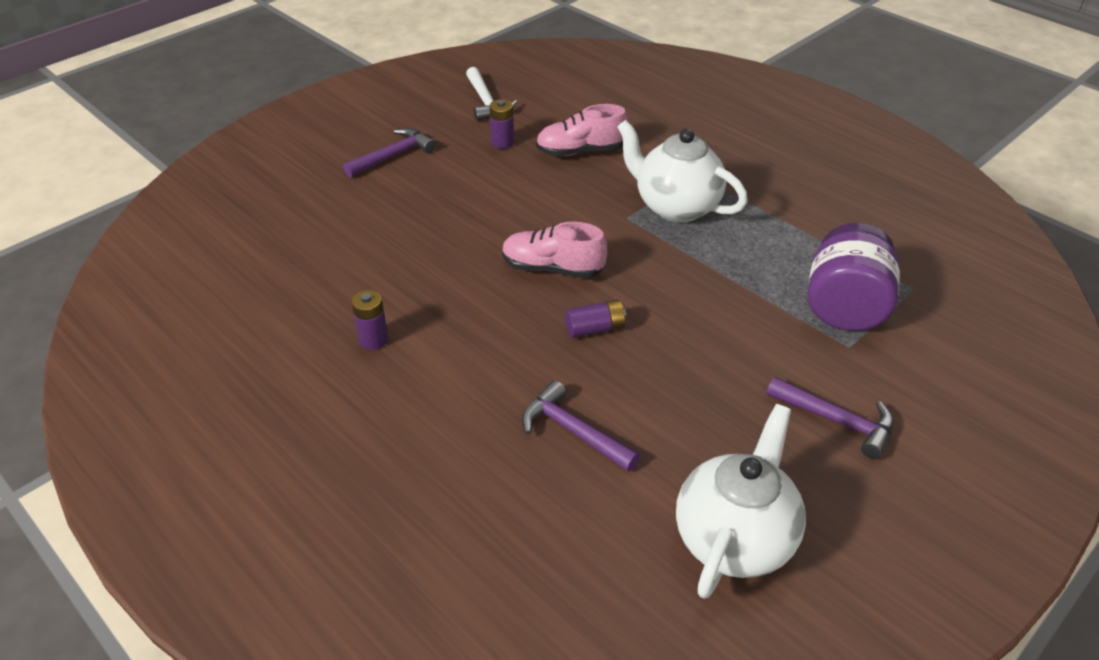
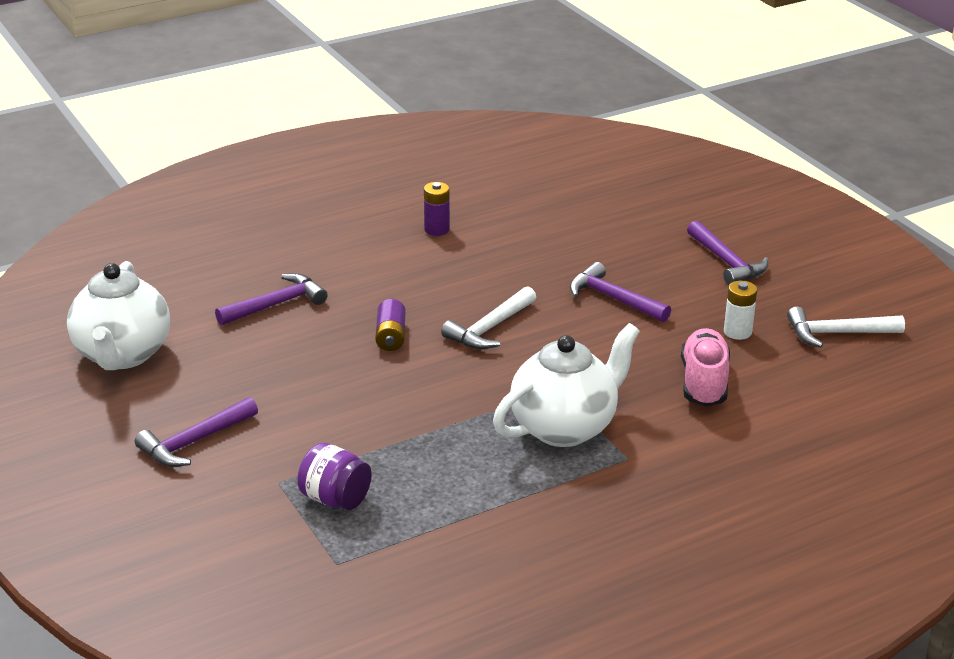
camera: 105 degrees right, 10 degrees down
(475, 206) = (614, 299): none -> purple hammer
(502, 143) = (737, 332): purple battery -> white battery
(552, 268) = (490, 328): pink shoe -> white hammer
(734, 539) = (123, 355): white teapot -> white teapot turned 45 degrees clockwise
(845, 307) = (335, 499): purple jar -> purple jar, size x0.60

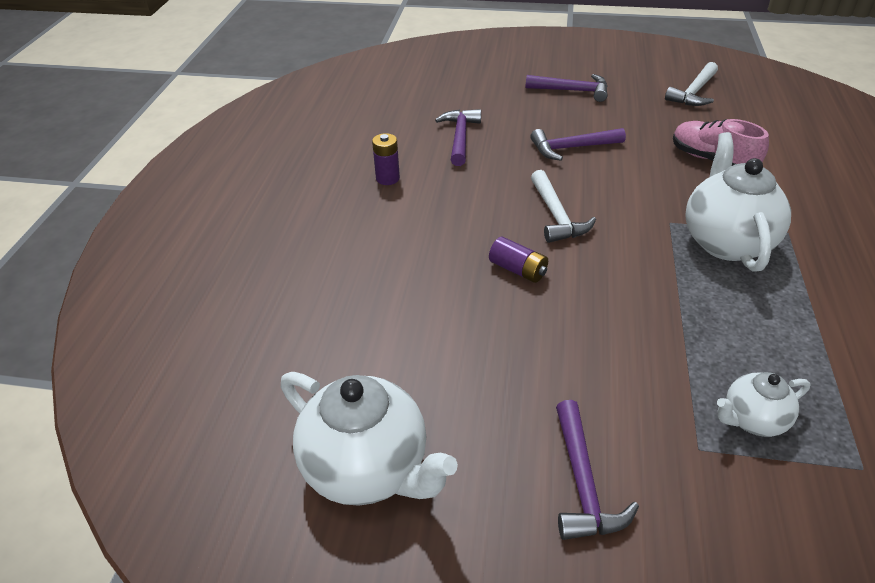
camera: 50 degrees left, 10 degrees up
(276, 305) = (397, 313): purple hammer -> purple hammer (460, 137)
(335, 499) = (752, 420): purple jar -> white teapot
(737, 332) = (660, 122): white battery -> none

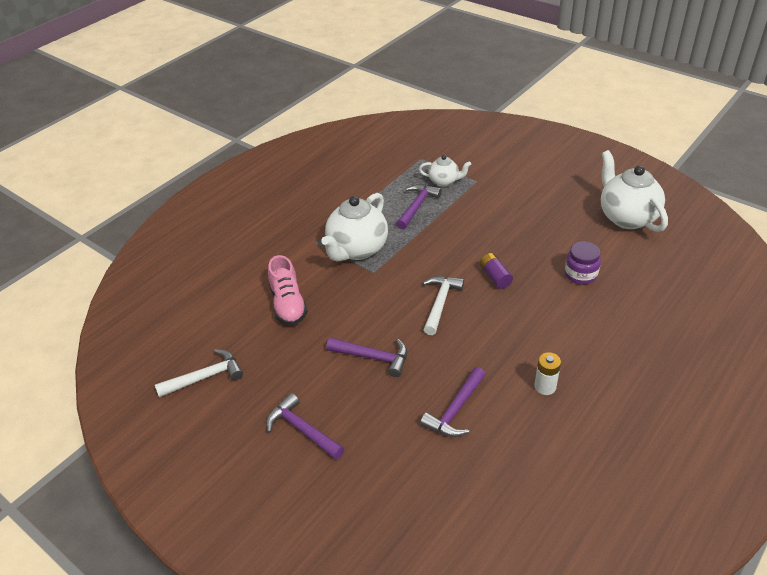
camera: 150 degrees left, 0 degrees up
(387, 178) = (545, 387): purple battery -> white battery
(404, 316) = (580, 274): none -> purple jar
(582, 482) = (534, 186): purple hammer -> purple hammer (417, 206)

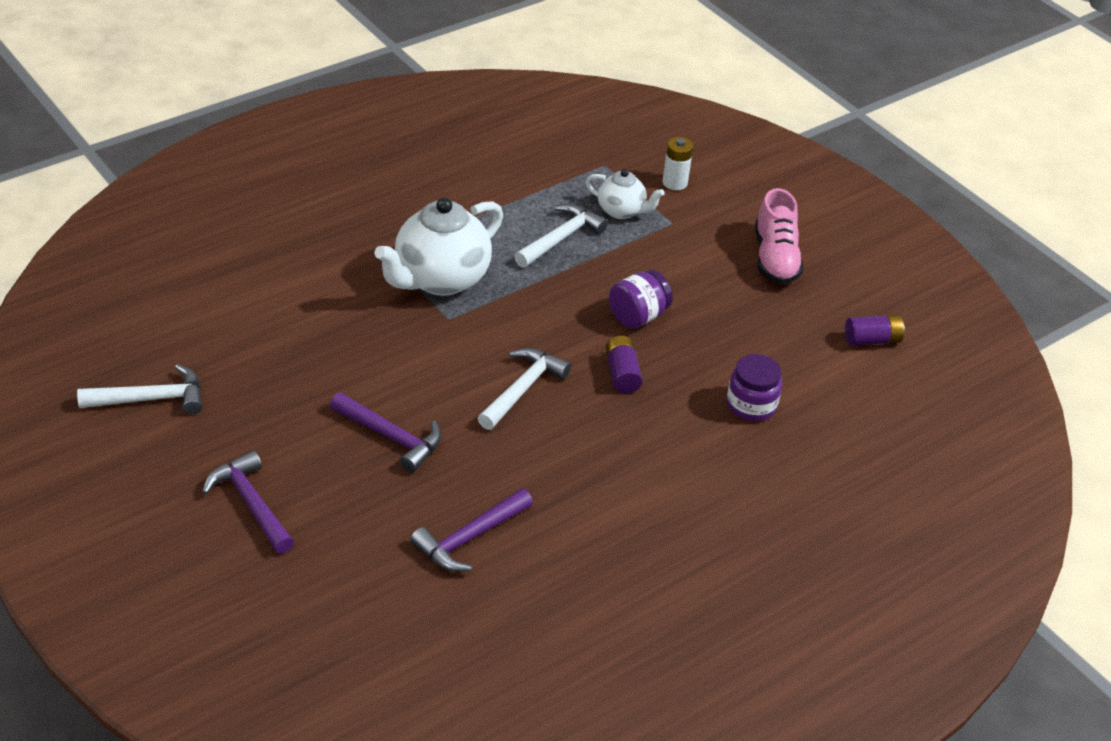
camera: 10 degrees right, 0 degrees up
(288, 304) = (306, 331): pink shoe -> pink shoe (775, 258)
(417, 206) = (561, 238): purple hammer -> white hammer
(486, 240) = (638, 316): none -> purple jar
(545, 387) = (611, 543): white battery -> white battery (675, 183)
(626, 217) = (872, 340): white teapot -> purple battery

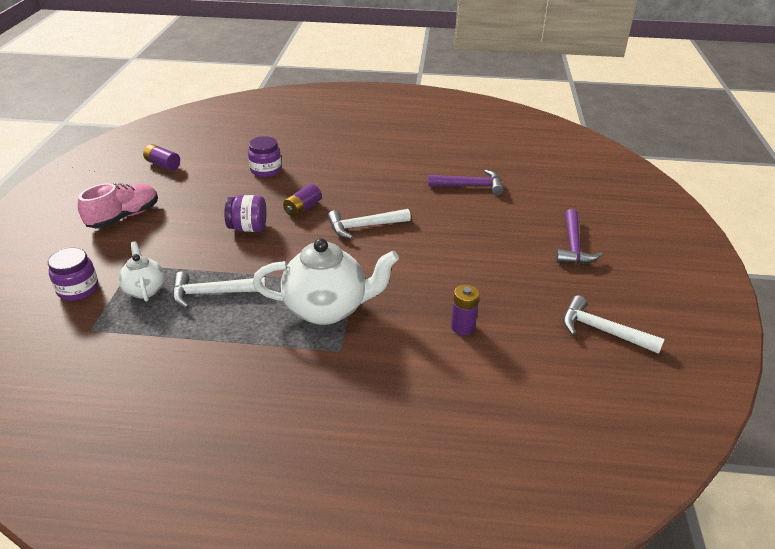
camera: 135 degrees left, 5 degrees down
(296, 329) = (463, 327): none -> purple battery
(391, 437) = (464, 239): purple hammer -> none
(675, 183) = (78, 289): white battery -> purple jar

